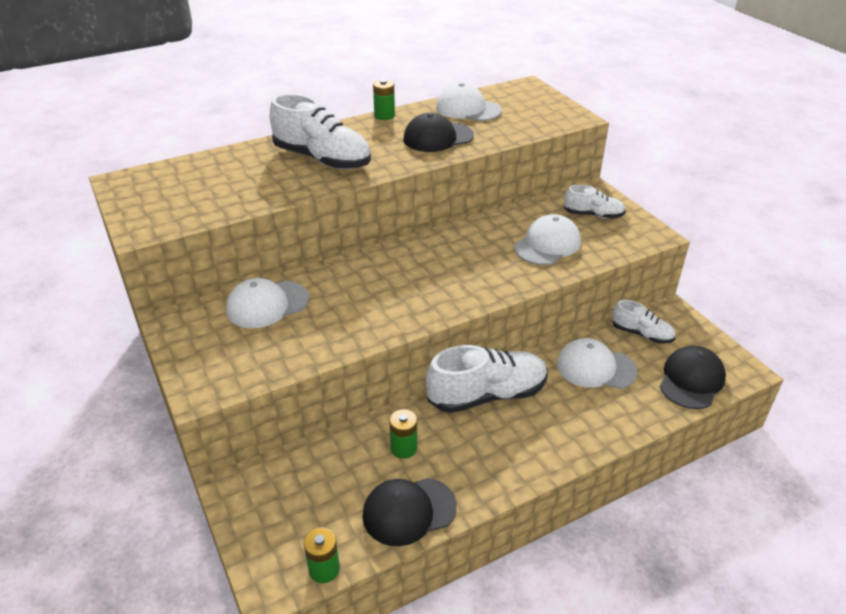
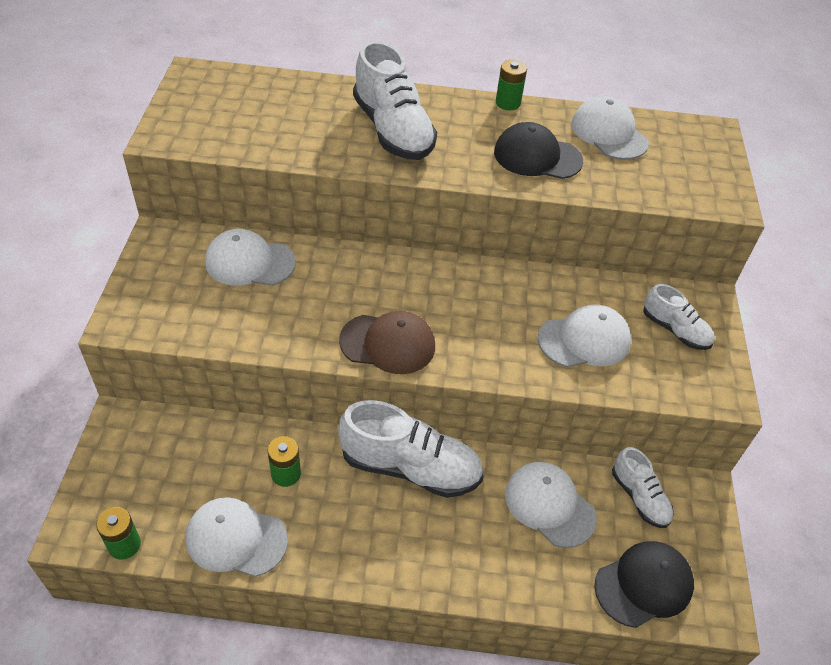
camera: 30 degrees right, 10 degrees up
(409, 511) = (236, 539): black cap -> white cap
(425, 306) = (388, 343): none -> brown cap

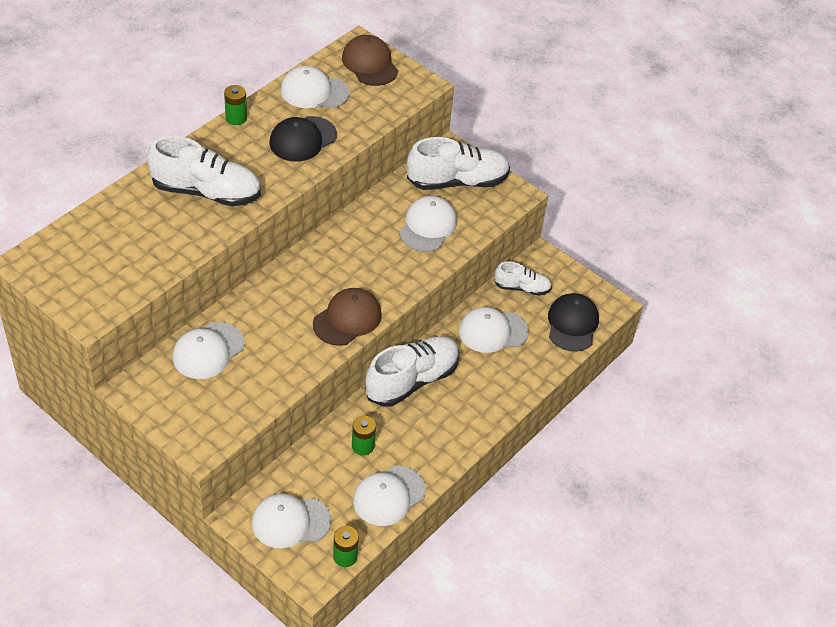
camera: 55 degrees left, 0 degrees up
(140, 467) = (290, 522): none -> white cap
(675, 330) = (457, 181): white shoe -> white shoe, size x1.80
(699, 150) = (370, 64): none -> brown cap

